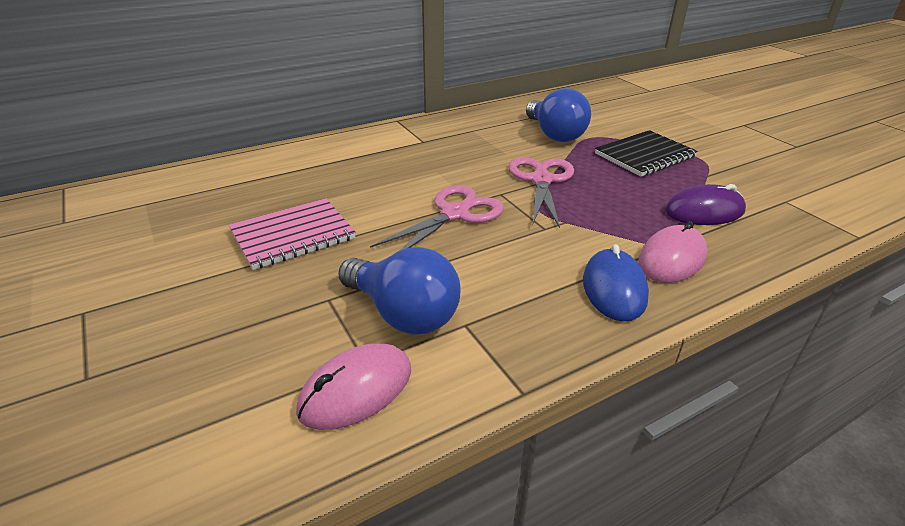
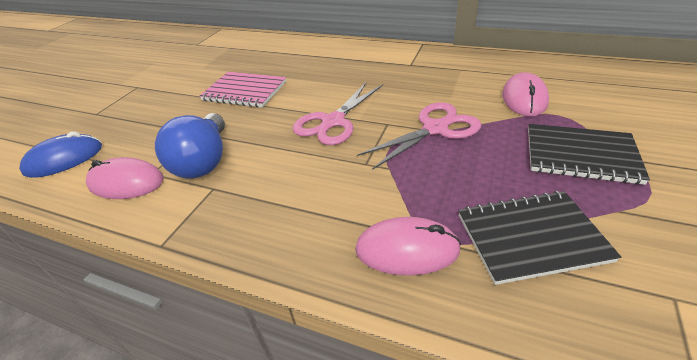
camera: 55 degrees right, 5 degrees up
(454, 214) = (333, 122): pink scissors -> pink scissors turned 120 degrees clockwise
(554, 134) = (524, 98): blue light bulb -> pink mouse
(614, 288) = (320, 234): blue mouse -> blue mouse (64, 159)
(704, 211) = (531, 237): purple mouse -> black notebook

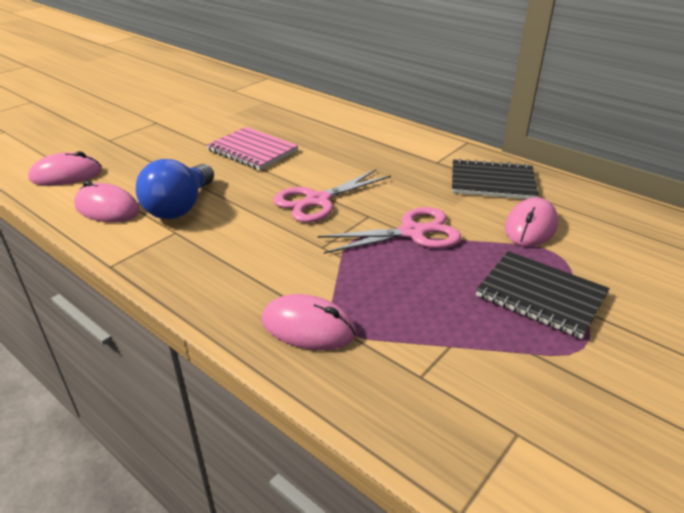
camera: 15 degrees right, 5 degrees down
(64, 159) = (66, 175): blue mouse -> pink mouse
(531, 237) = (427, 350): black notebook -> black notebook (492, 182)

